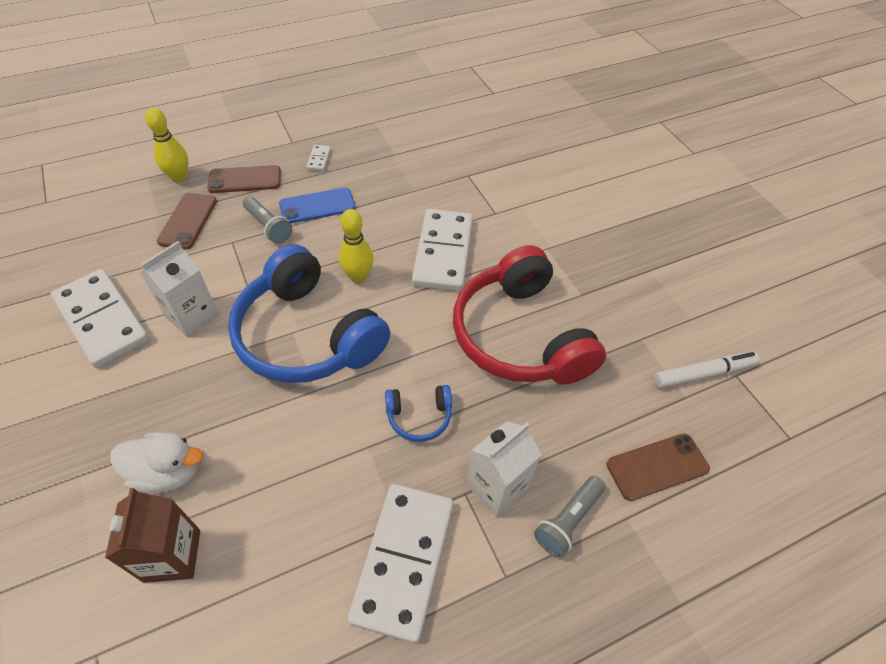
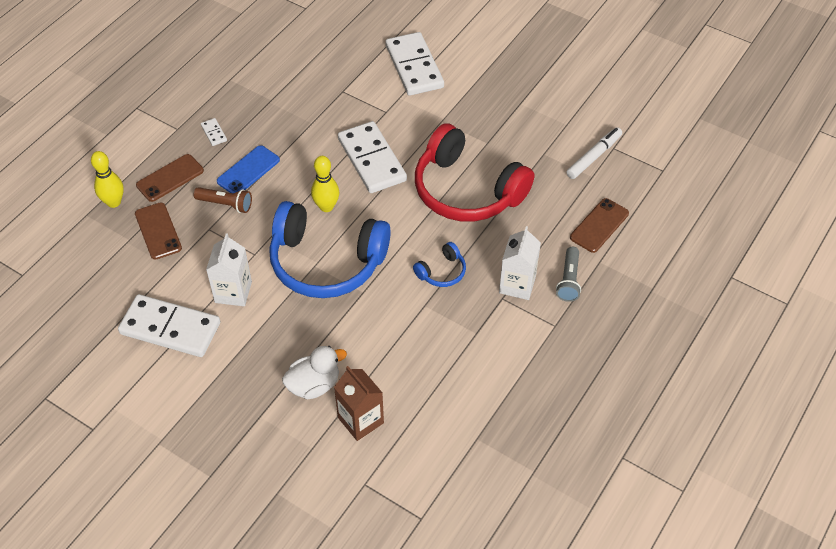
camera: 30 degrees left, 0 degrees up
(268, 227) = (225, 204): grey flashlight -> brown flashlight
(404, 561) = (494, 349): white domino -> white domino (414, 66)

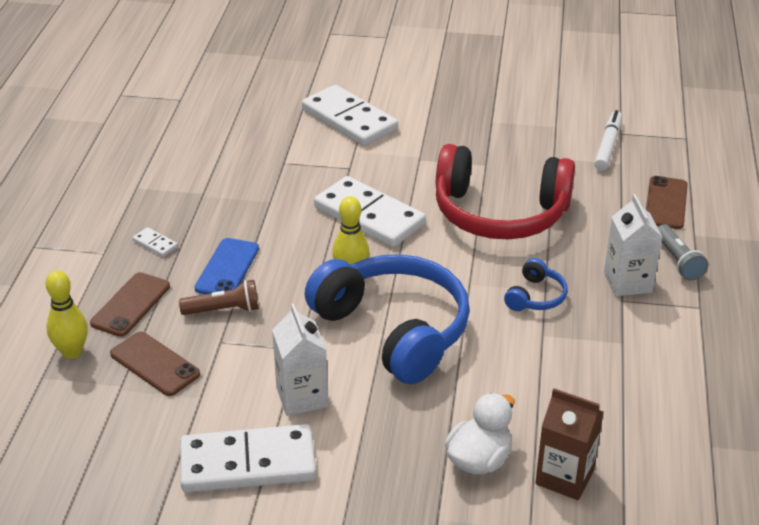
camera: 25 degrees left, 15 degrees down
(326, 262) = (394, 330): blue headphones -> blue headphones turned 120 degrees counterclockwise

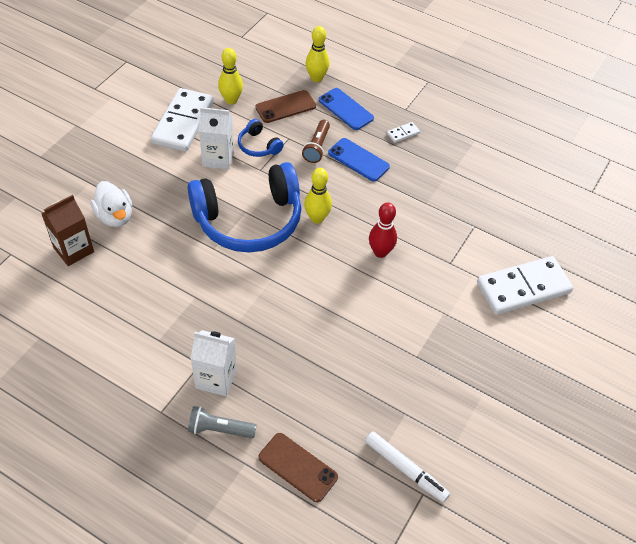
camera: 110 degrees right, 15 degrees up
(130, 305) = (346, 109): brown phone -> blue phone
(168, 427) = (231, 100): none -> yellow bowling pin
(369, 216) = (380, 252): white domino -> red bowling pin
(499, 213) = (344, 335): red headphones -> none
(536, 296) = (235, 311): blue headphones -> blue headphones (258, 146)

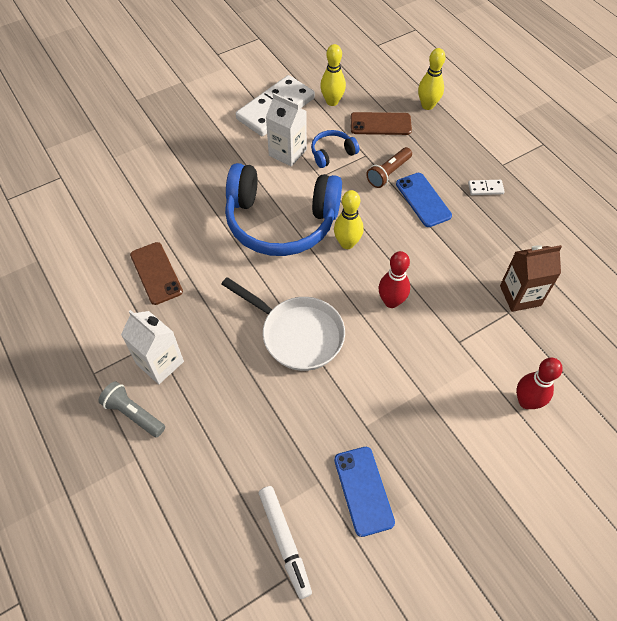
camera: 30 degrees right, 5 degrees up
(73, 250) = (112, 192): brown carton -> brown carton (520, 295)
(115, 216) = (165, 175): white duck -> none
(258, 146) = (332, 153): blue headphones -> blue headphones turned 75 degrees clockwise
(297, 467) = (181, 487): brown phone -> brown phone (156, 273)
(319, 308) = (297, 334): none -> white pan
(346, 109) = (439, 145): blue phone -> blue phone (363, 490)
(523, 288) = (526, 401): white domino -> red bowling pin

